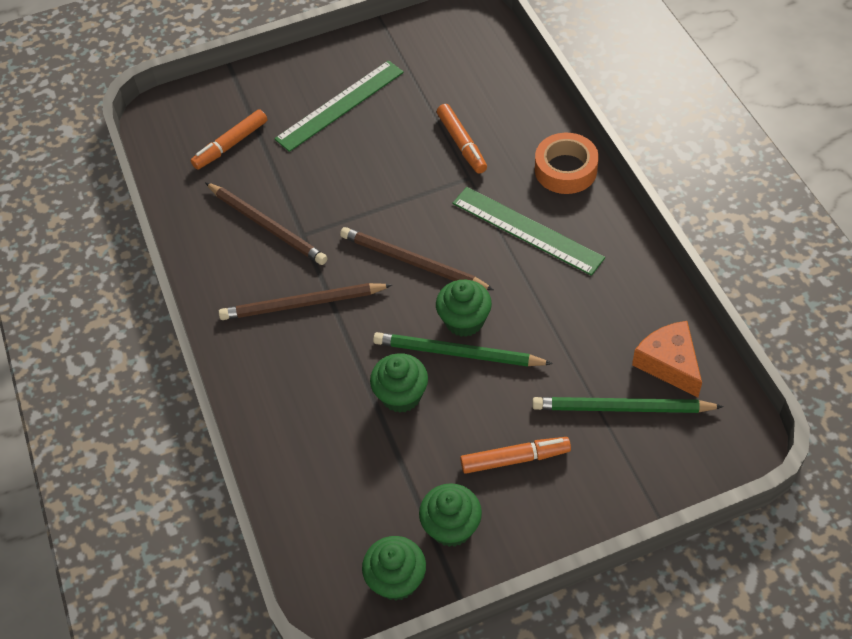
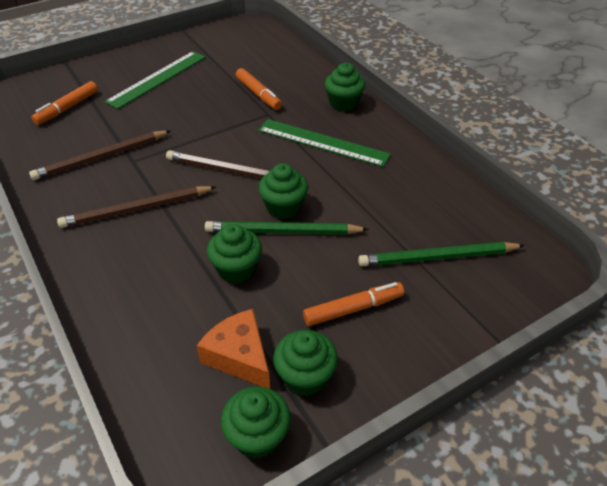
camera: 15 degrees left, 10 degrees down
(267, 226) = (101, 157): brown pencil -> brown pencil turned 120 degrees clockwise
(565, 170) = (343, 103): orange tape -> green cupcake
(669, 363) = (466, 220): orange cheese -> orange cheese (239, 356)

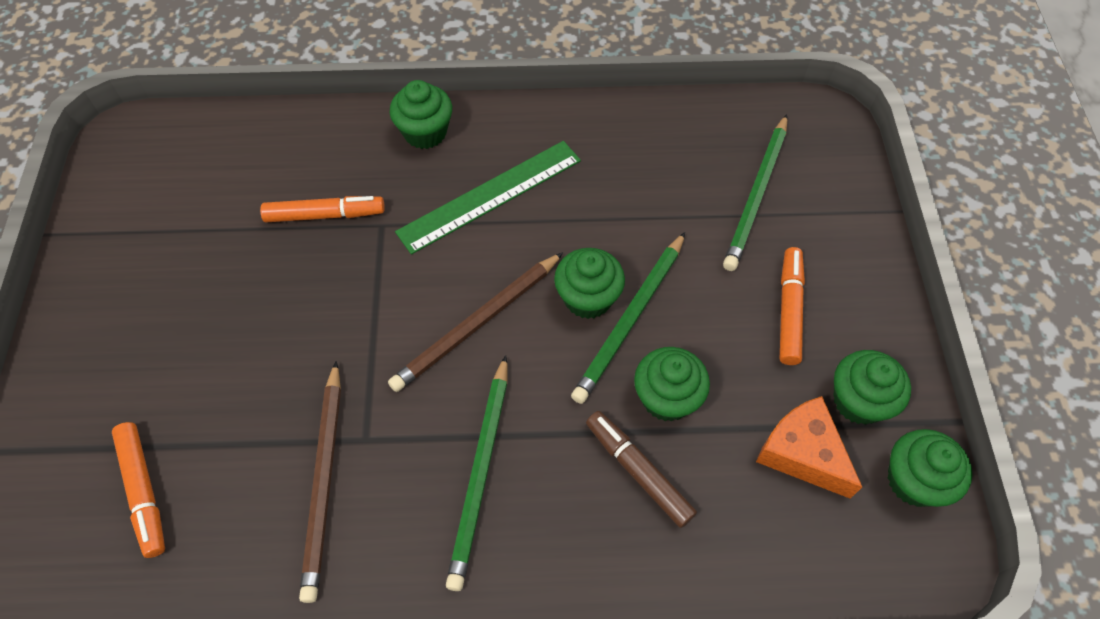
camera: 60 degrees left, 15 degrees up
(136, 209) = (481, 473): brown pencil -> green pencil
(157, 79) = (169, 327): green ruler -> none
(175, 275) = (638, 471): none -> brown marker
(239, 356) = (802, 453): orange cheese -> orange cheese turned 60 degrees clockwise

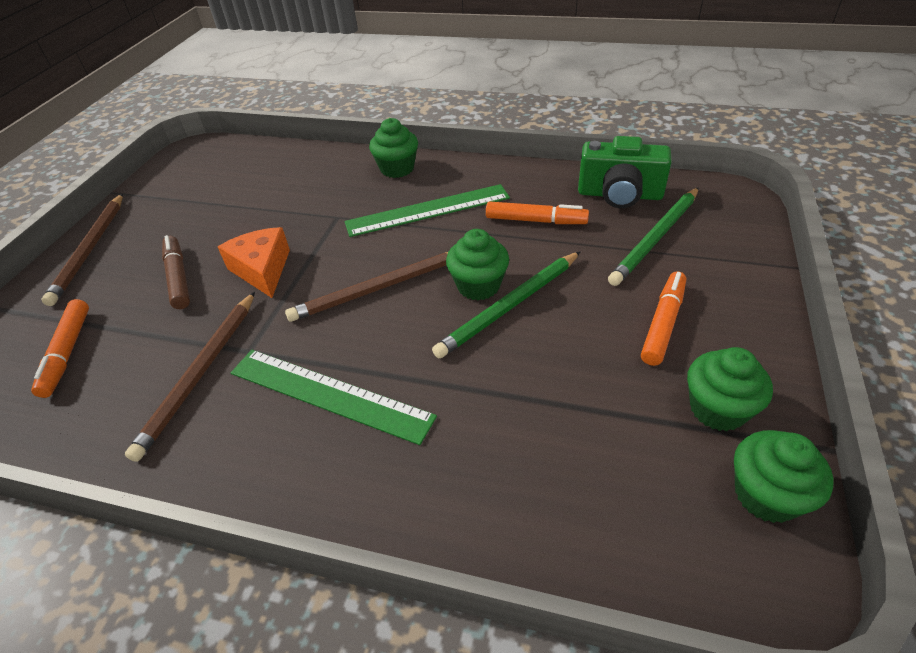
camera: 20 degrees right, 15 degrees down
(76, 336) = (90, 250): none -> brown pencil
(325, 215) = (300, 205): orange marker -> orange marker (536, 220)
(481, 473) = (329, 394): green pencil -> green ruler
(638, 471) = (471, 423): brown marker -> brown marker (178, 277)
(666, 398) = (521, 370): green cupcake -> none
(703, 135) = (619, 194): none -> green camera
(802, 453) = (644, 442): orange cheese -> orange cheese (262, 269)

